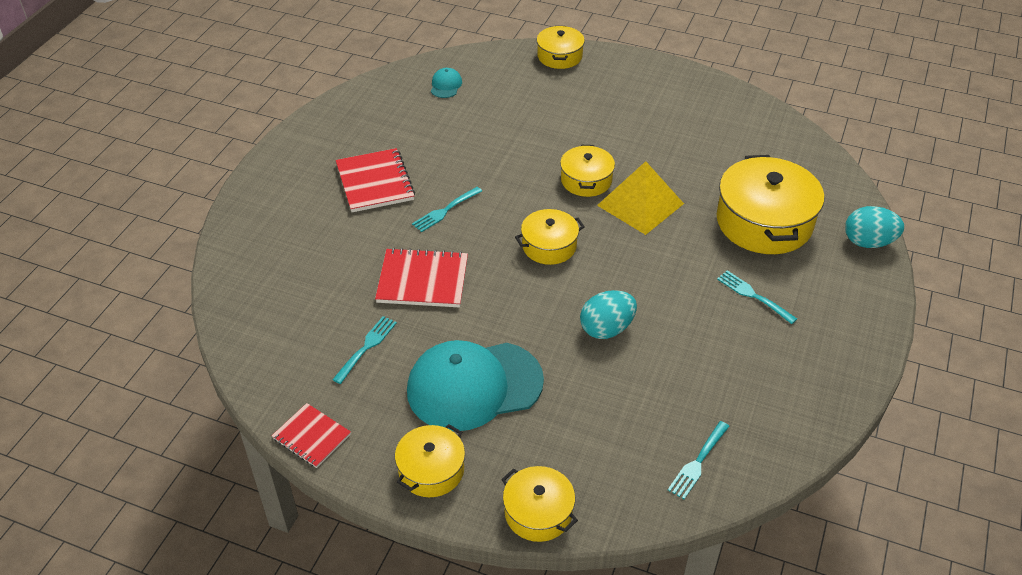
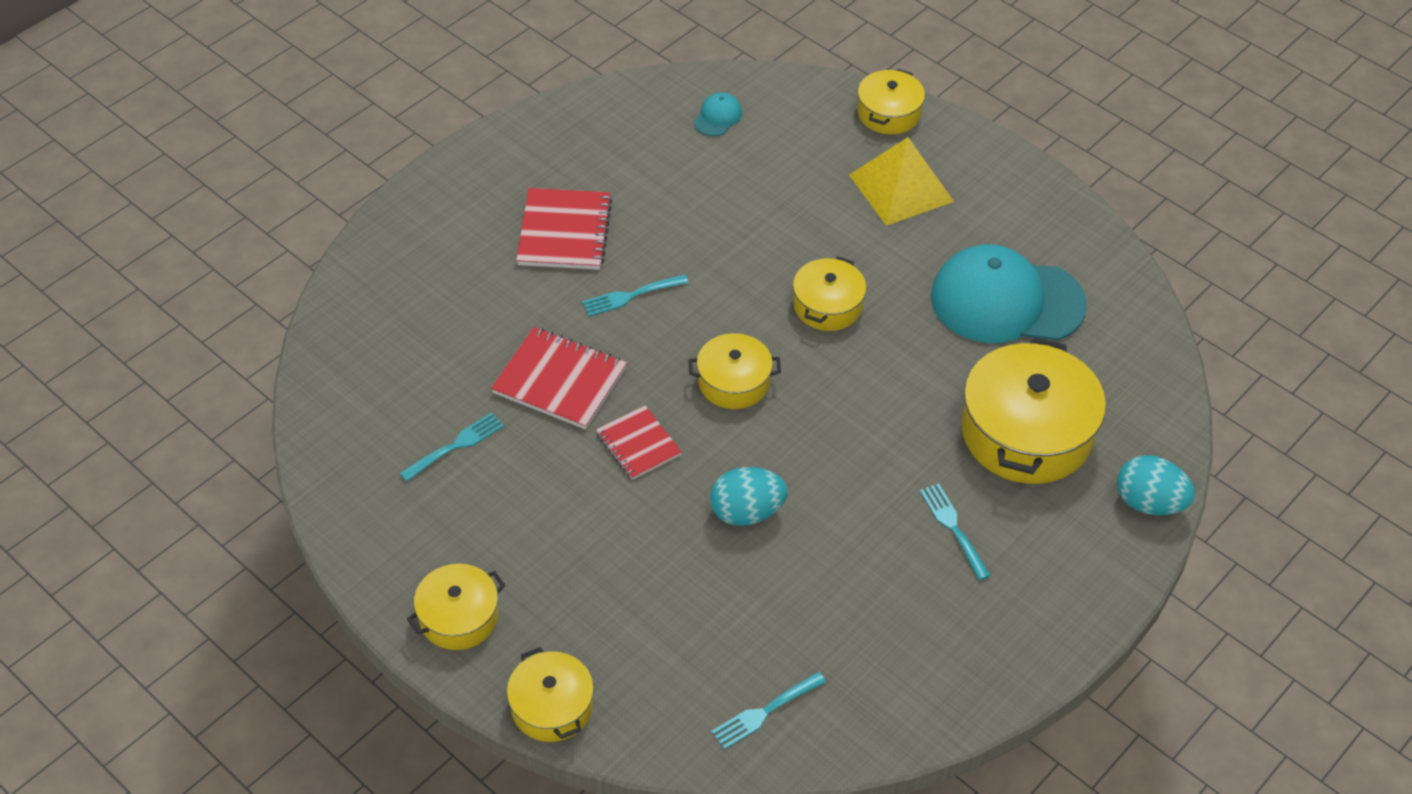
camera: 20 degrees right, 5 degrees up
(311, 437) = (347, 534): red notebook -> red notebook (638, 444)
(474, 386) = (554, 533): turquoise cap -> turquoise cap (1006, 301)
(640, 204) = (879, 359): yellow pyramid -> yellow pyramid (901, 188)

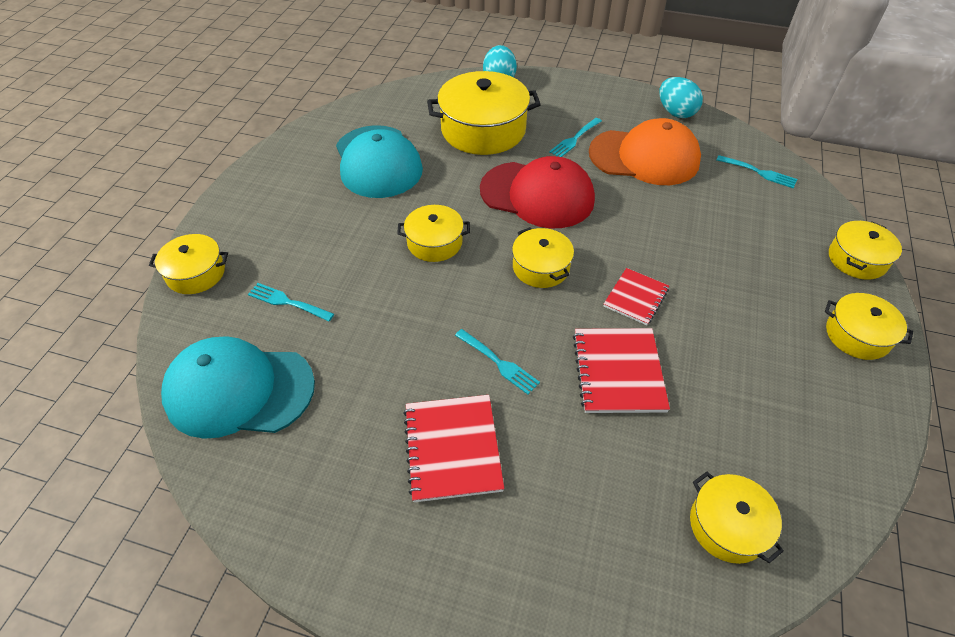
camera: 115 degrees left, 0 degrees up
(369, 376) = (727, 526): none -> yellow pot
(455, 446) = (735, 412): turquoise fork -> turquoise fork (288, 302)
(564, 232) = (452, 448): red notebook -> red notebook turned 75 degrees counterclockwise
(717, 117) = (239, 390): turquoise cap -> turquoise cap, size x2.50
(746, 512) = (641, 223): turquoise egg -> turquoise egg (676, 112)
(857, 433) = (537, 195): none -> red cap
(871, 589) = (644, 157): none -> orange cap
(901, 188) = (287, 240): yellow pyramid -> none

